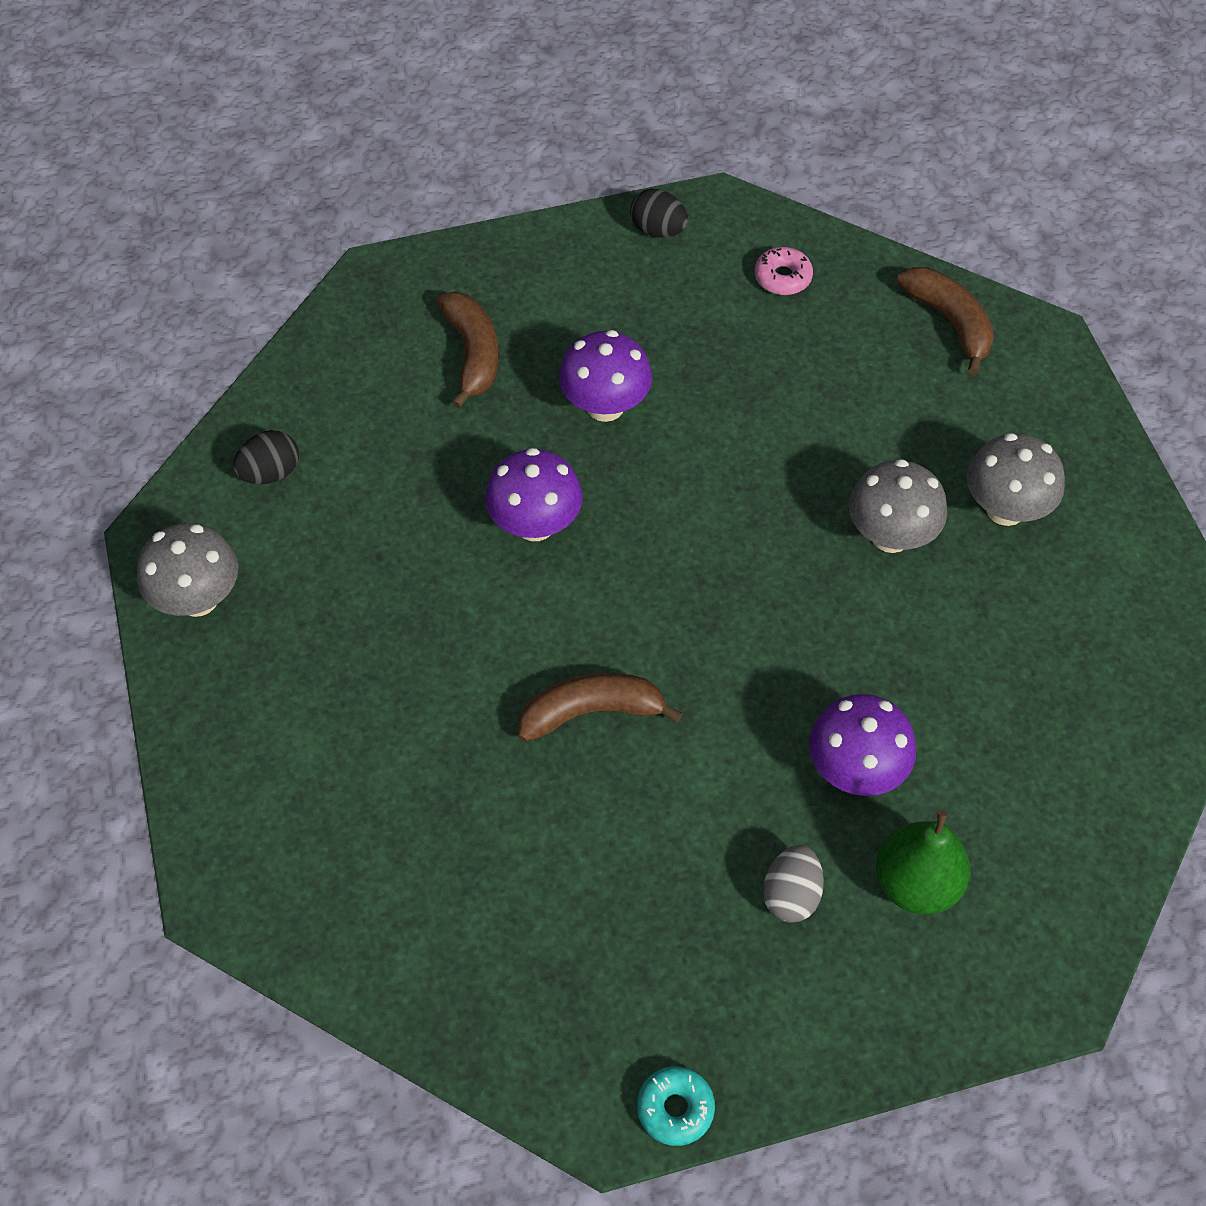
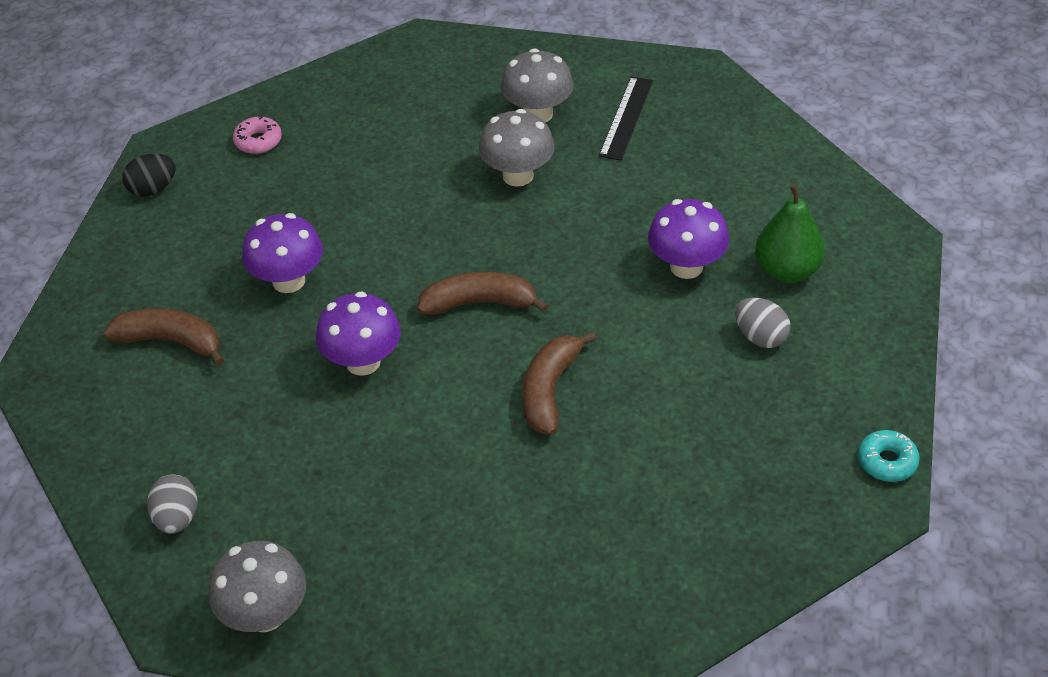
camera: 60 degrees left, 10 degrees down
(270, 473) = (177, 518): black egg -> grey egg
(950, 322) = (370, 77): brown banana -> brown banana (479, 303)
(1063, 602) = (626, 118): none -> black ruler

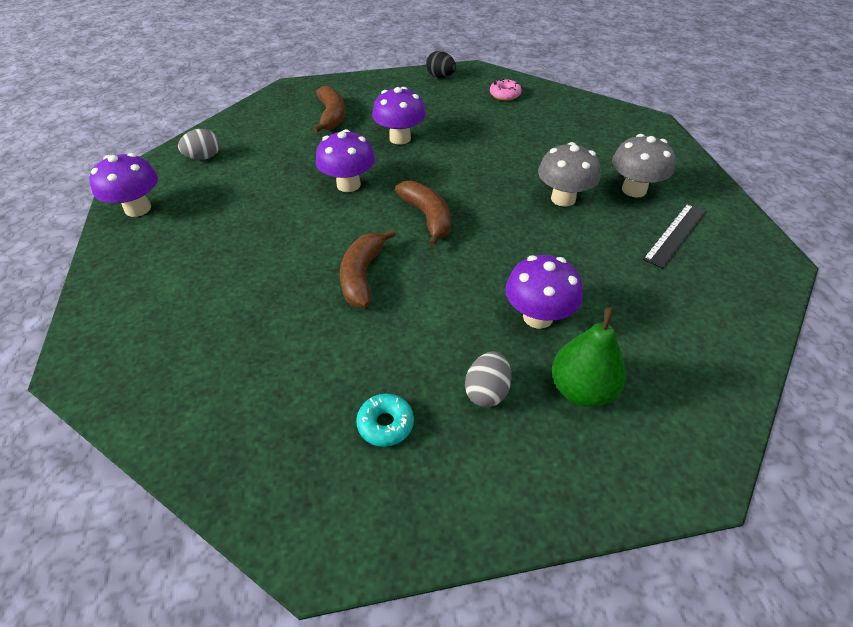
camera: 65 degrees right, 0 degrees up
(265, 614) = (138, 209): grey mushroom -> purple mushroom
(550, 390) = (362, 275): brown banana -> brown banana turned 75 degrees counterclockwise
(626, 118) = (675, 234): black ruler -> black ruler turned 45 degrees counterclockwise
(887, 461) = (375, 547): turquoise donut -> turquoise donut (385, 424)

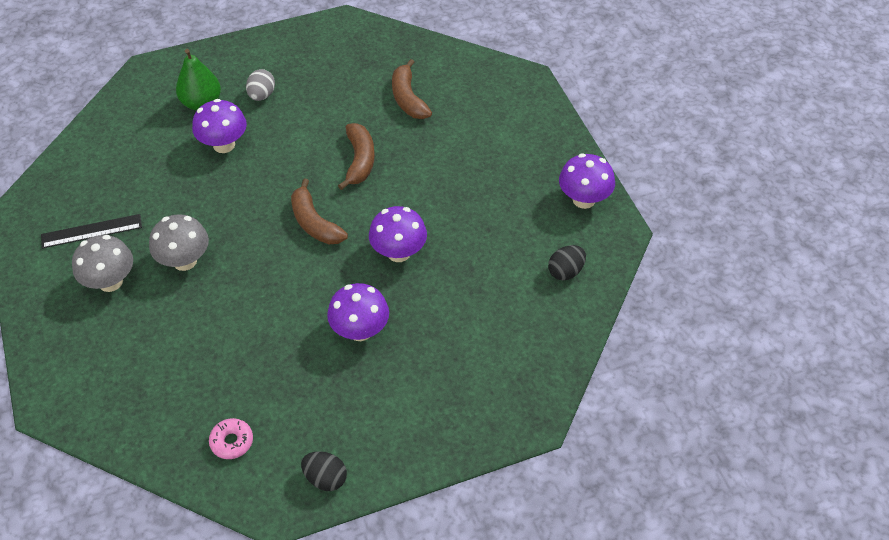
camera: 170 degrees right, 5 degrees up
(204, 157) = (565, 271): grey egg -> black egg
(331, 116) = (453, 362): brown banana -> brown banana (408, 98)
(385, 424) = (322, 72): turquoise donut -> none
(675, 234) = (91, 231): black ruler -> black ruler turned 45 degrees clockwise

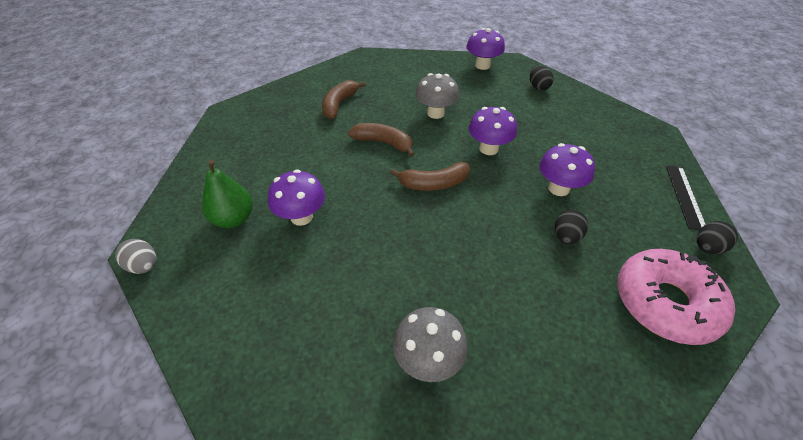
camera: 65 degrees left, 5 degrees down
(91, 231) = (342, 362): black ruler -> black ruler (685, 196)
(185, 261) = (431, 284): grey mushroom -> grey mushroom (435, 113)
(232, 442) = (665, 302): pink donut -> pink donut, size x2.39
(262, 95) = (263, 177): grey egg -> grey egg (144, 266)
(286, 349) = (566, 237): none -> black egg
(408, 98) = (339, 104): brown banana -> brown banana turned 105 degrees clockwise

